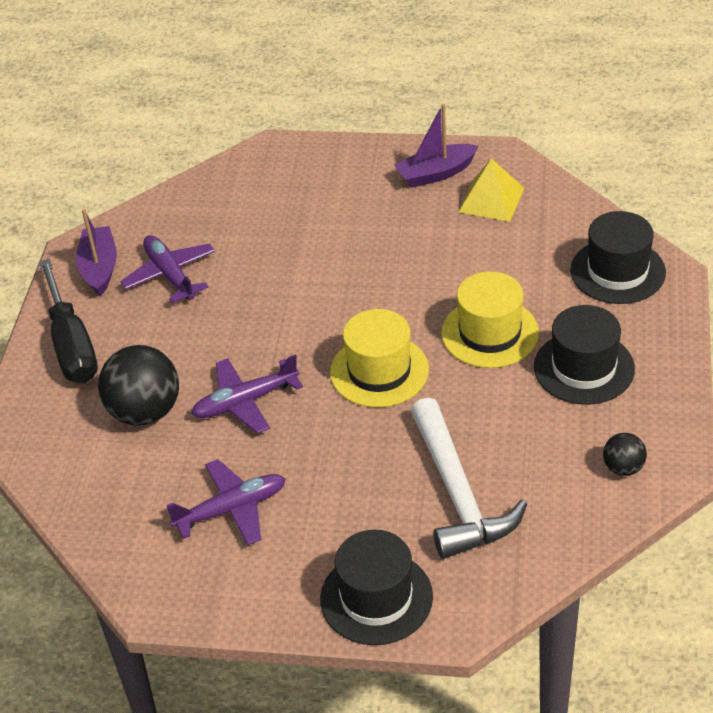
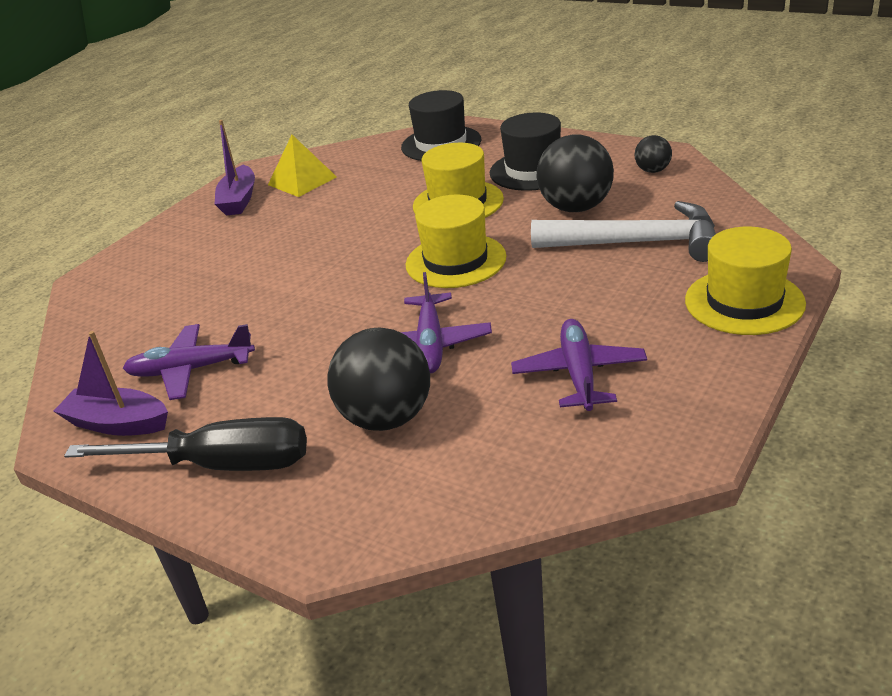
camera: 65 degrees left, 10 degrees down
(376, 598) = (744, 302): black hat -> yellow hat
(513, 427) = (576, 207): none -> black ball

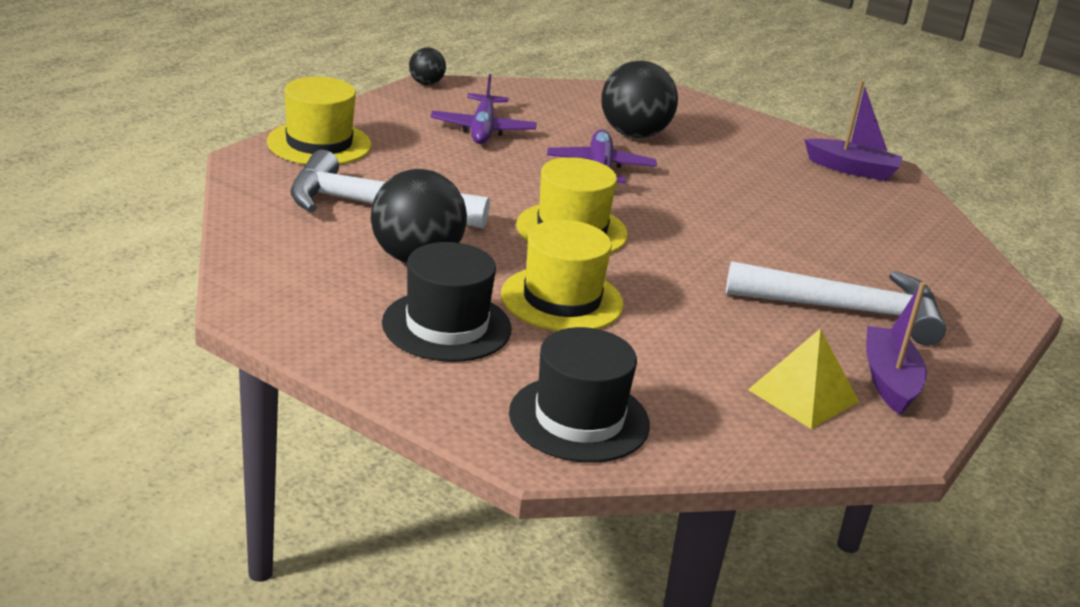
camera: 175 degrees right, 5 degrees down
(191, 370) = (815, 192): purple plane -> none
(220, 465) = (751, 134): black screwdriver -> none
(238, 242) = (847, 310): none -> white hammer
(652, 170) = (289, 285): black ball -> black ball (426, 83)

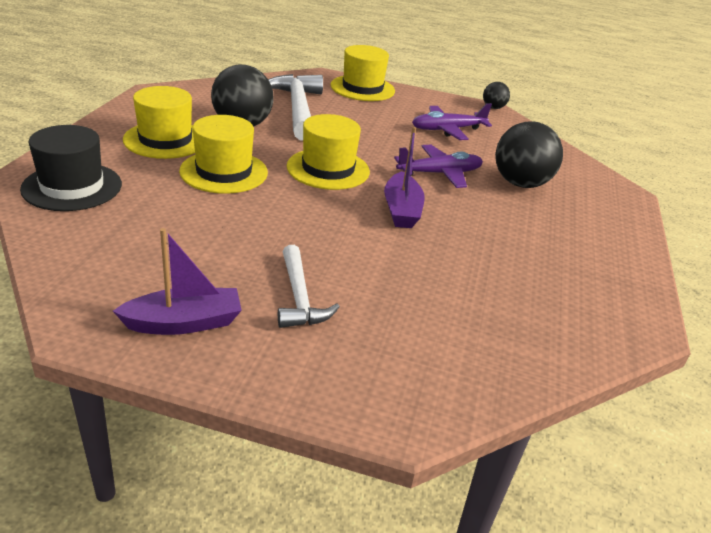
camera: 70 degrees right, 5 degrees up
(446, 326) = (165, 140): black hat -> yellow hat
(803, 395) = (138, 275): yellow pyramid -> none
(847, 310) = (299, 298): white hammer -> white hammer, size x0.59
(852, 169) = (607, 300): purple boat -> purple boat (401, 210)

